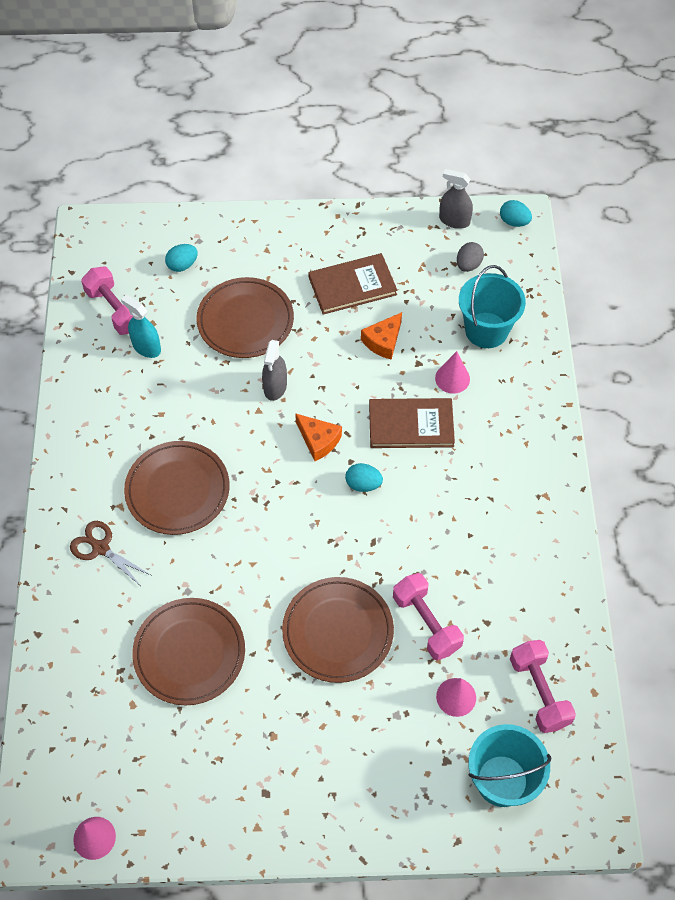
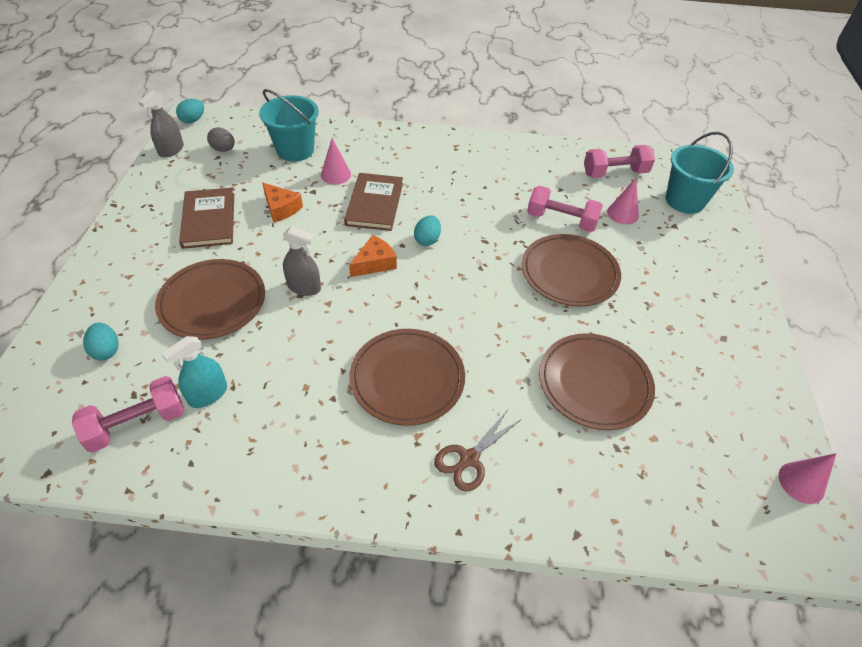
camera: 85 degrees left, 10 degrees down
(426, 623) = (561, 220): pink dumbbell -> pink dumbbell turned 45 degrees clockwise

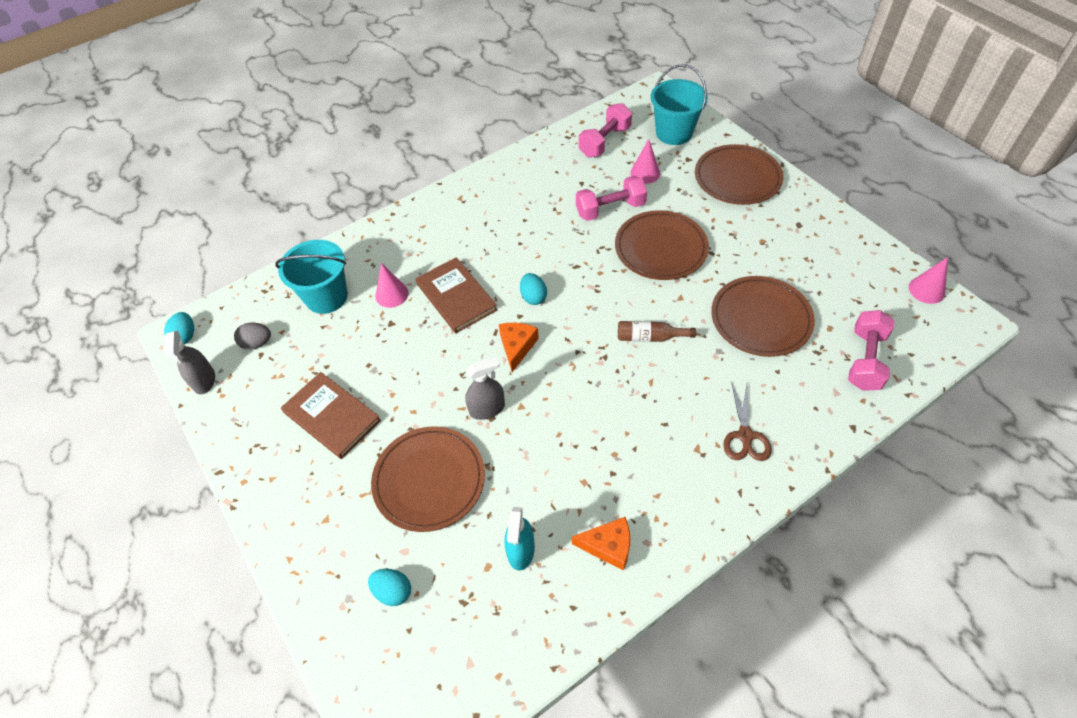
camera: 35 degrees left, 5 degrees up
(137, 424) = (496, 619): pink dumbbell -> pink dumbbell (865, 360)
(281, 208) = (383, 358): orange cheese -> orange cheese (608, 546)
(407, 379) = (645, 415): brown plate -> brown plate (737, 178)
(481, 328) = (650, 337): none -> brown bottle

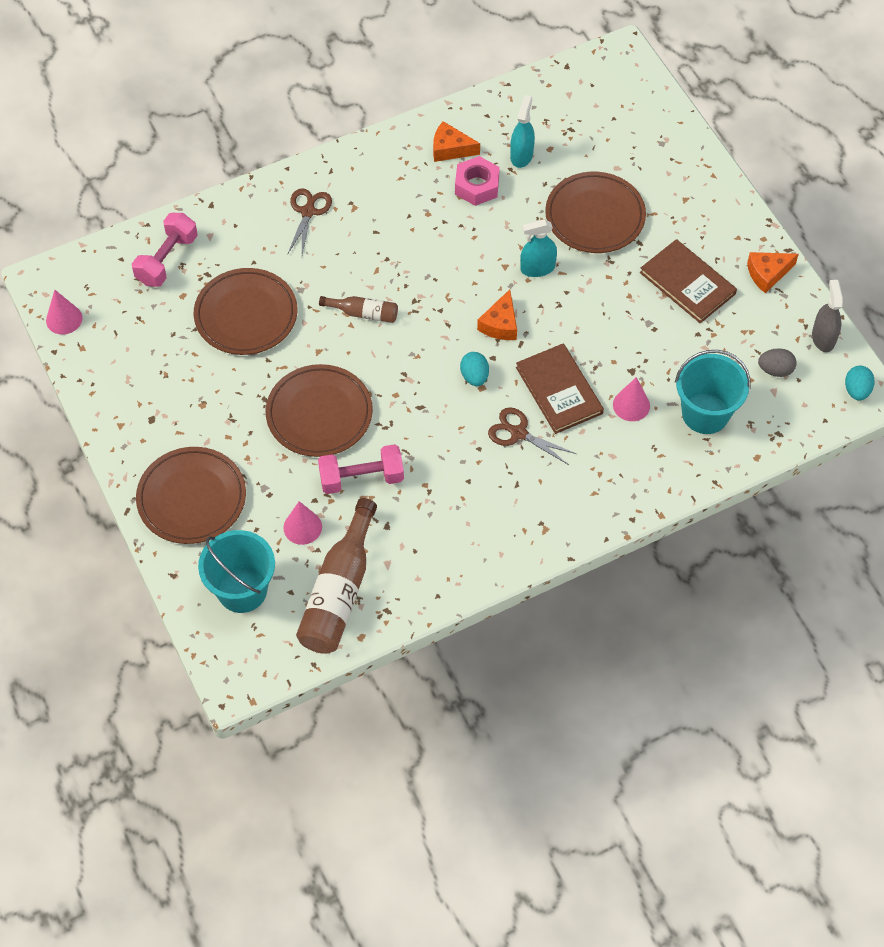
camera: 175 degrees left, 5 degrees up
(246, 440) = (767, 274): none -> orange cheese
(393, 591) = (626, 143): turquoise egg -> none
(487, 409) = (537, 268): grey spray bottle -> turquoise spray bottle
(488, 258) = (518, 433): none -> brown scissors
(567, 498) = (477, 186): none -> pink nut
(604, 142) = (339, 591): pink dumbbell -> brown bottle

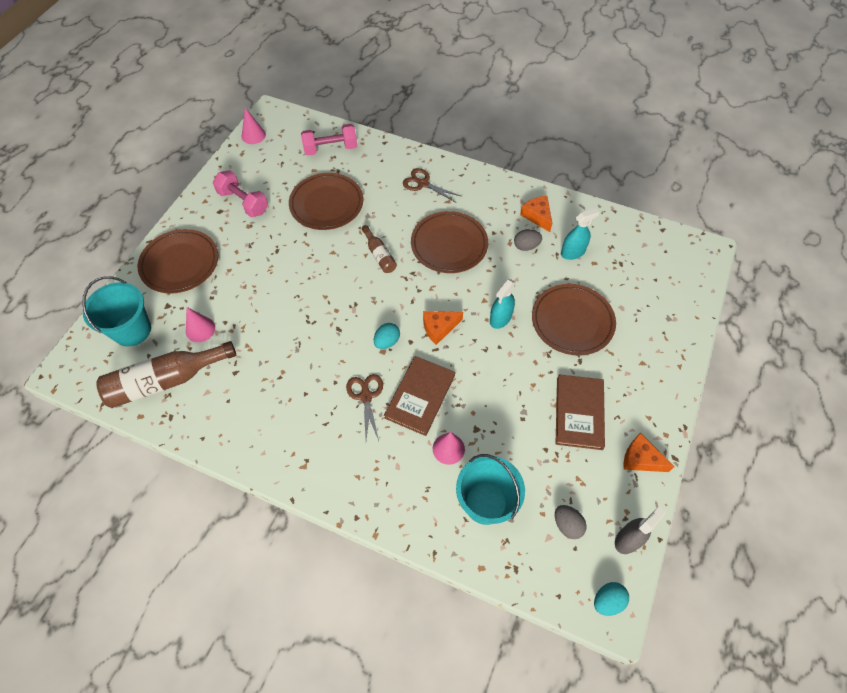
camera: 50 degrees right, 0 degrees up
(308, 212) = (423, 184): brown scissors -> brown scissors turned 120 degrees counterclockwise
(319, 414) = (289, 282): brown plate -> brown plate (449, 245)
(361, 478) = (260, 335): pink dumbbell -> pink dumbbell (243, 202)
(477, 186) = (526, 246): pink nut -> grey egg
(537, 268) = (500, 318): turquoise spray bottle -> turquoise spray bottle turned 90 degrees counterclockwise

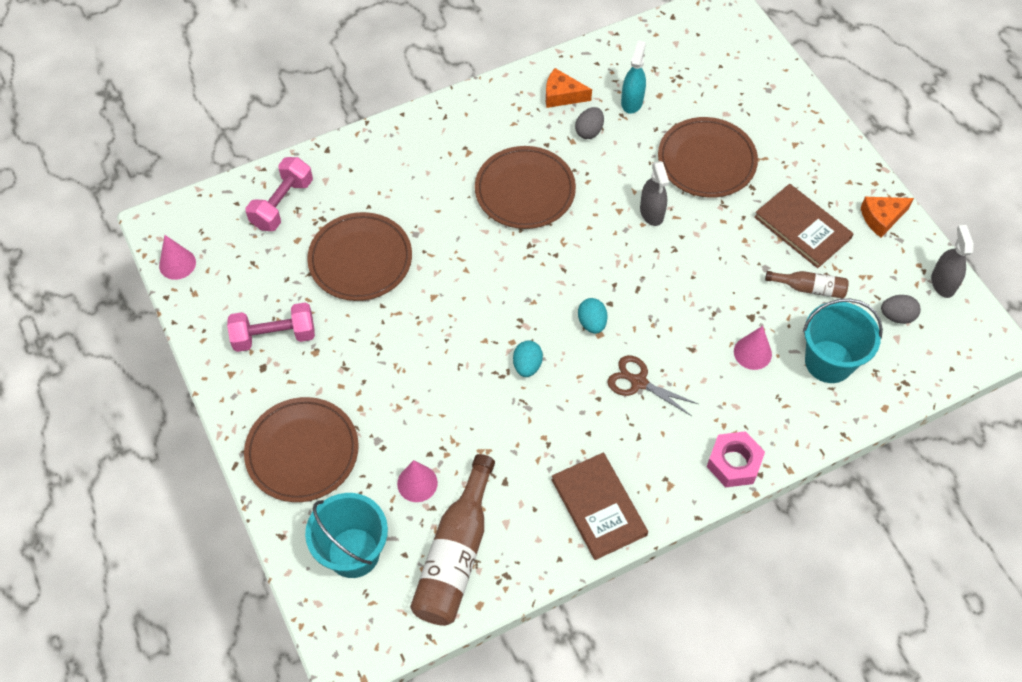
camera: 50 degrees left, 0 degrees up
(352, 494) = (734, 463): none -> pink nut
(379, 255) = (478, 258): brown bottle -> brown bottle (809, 288)
(420, 396) = (678, 337): brown book -> brown book (598, 507)
(423, 184) = (423, 156): brown scissors -> none
(439, 328) = (616, 269): orange cheese -> none
(500, 318) = (651, 212): turquoise spray bottle -> grey spray bottle
(607, 601) = (981, 337): turquoise egg -> turquoise egg (527, 365)

